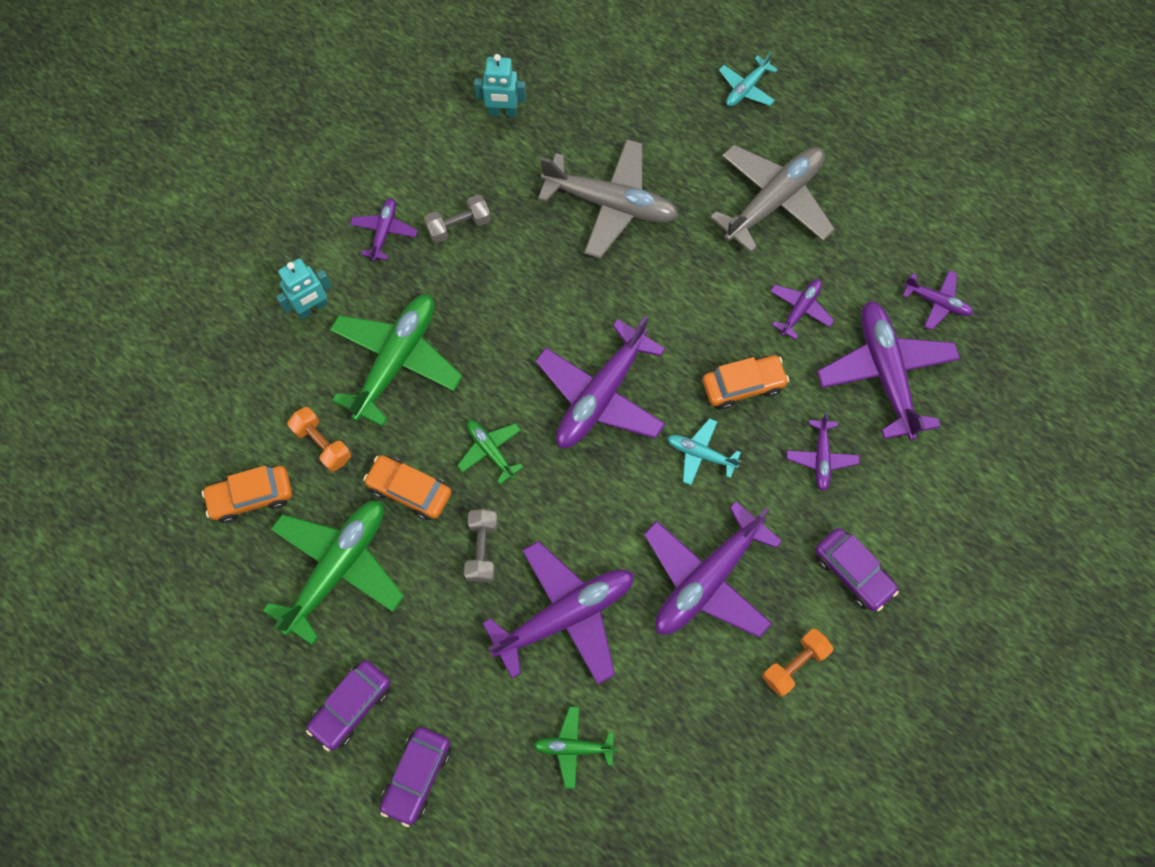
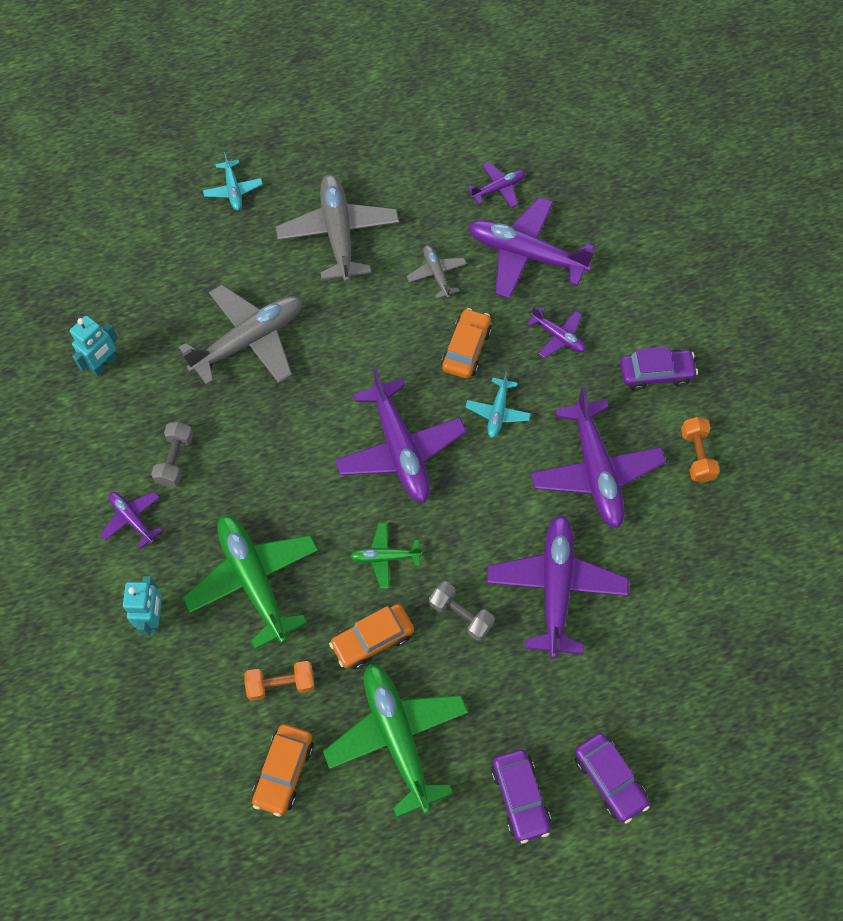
camera: 55 degrees left, 5 degrees down
(573, 747) = (660, 647): green plane -> none
(700, 454) = (497, 412): turquoise plane -> turquoise plane turned 45 degrees counterclockwise
(800, 309) = (436, 274): purple plane -> grey plane

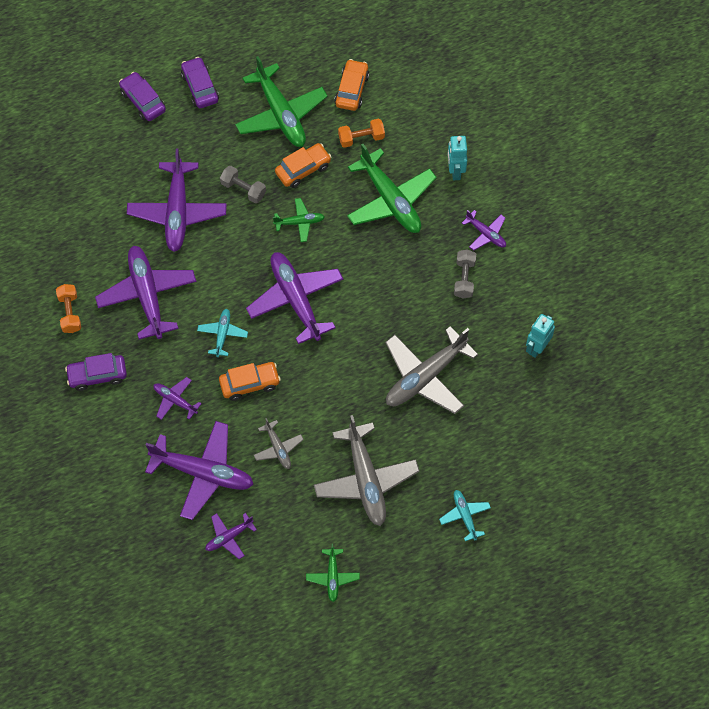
camera: 175 degrees right, 0 degrees up
(387, 144) = (332, 577): none -> green plane
(466, 349) = (250, 383): orange car -> orange car turned 120 degrees counterclockwise

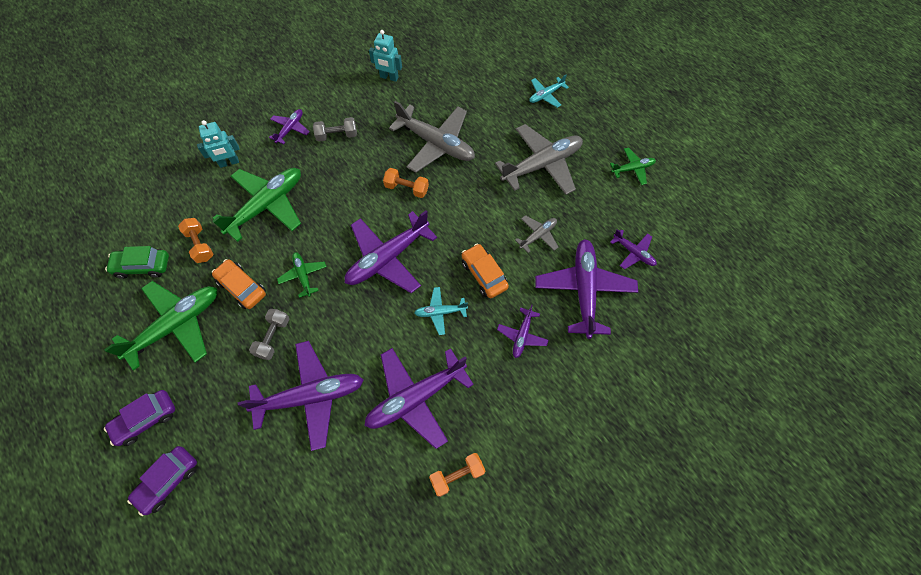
camera: 105 degrees left, 0 degrees up
(97, 375) = (520, 420): purple car -> none
(351, 90) = (143, 266): orange car -> green car
(374, 334) = (406, 188): none -> orange dumbbell

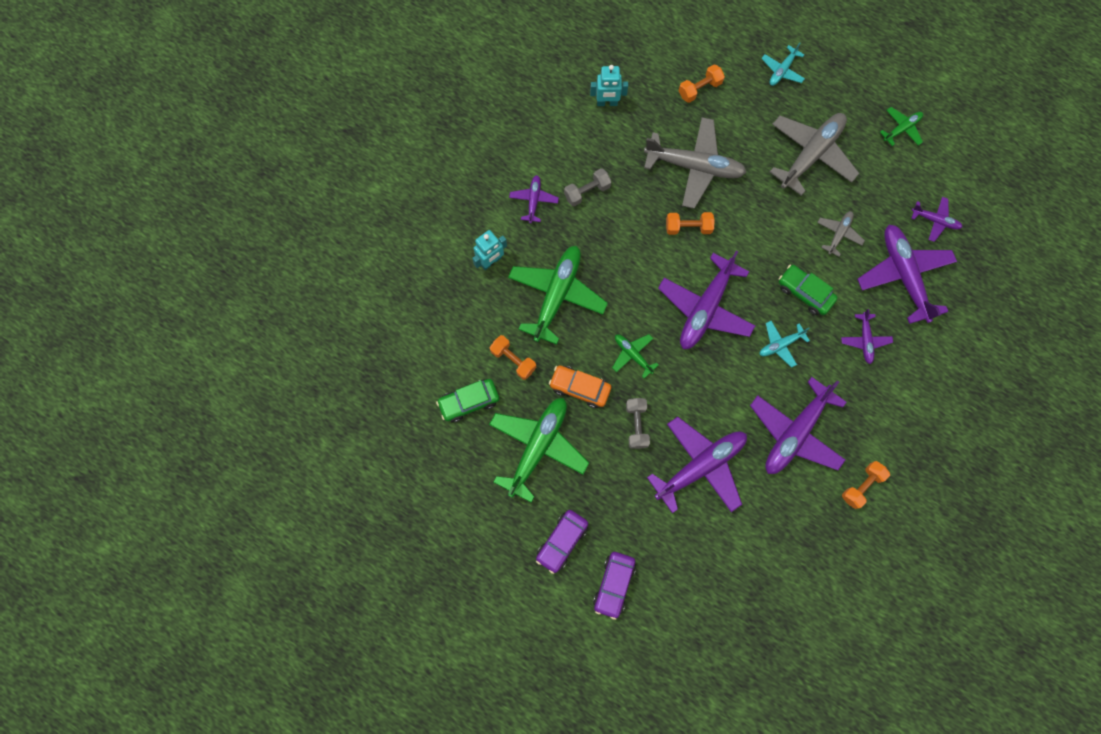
camera: 20 degrees left, 10 degrees up
(470, 89) = (699, 89): none -> orange dumbbell
(484, 274) = (804, 293): orange car -> green car

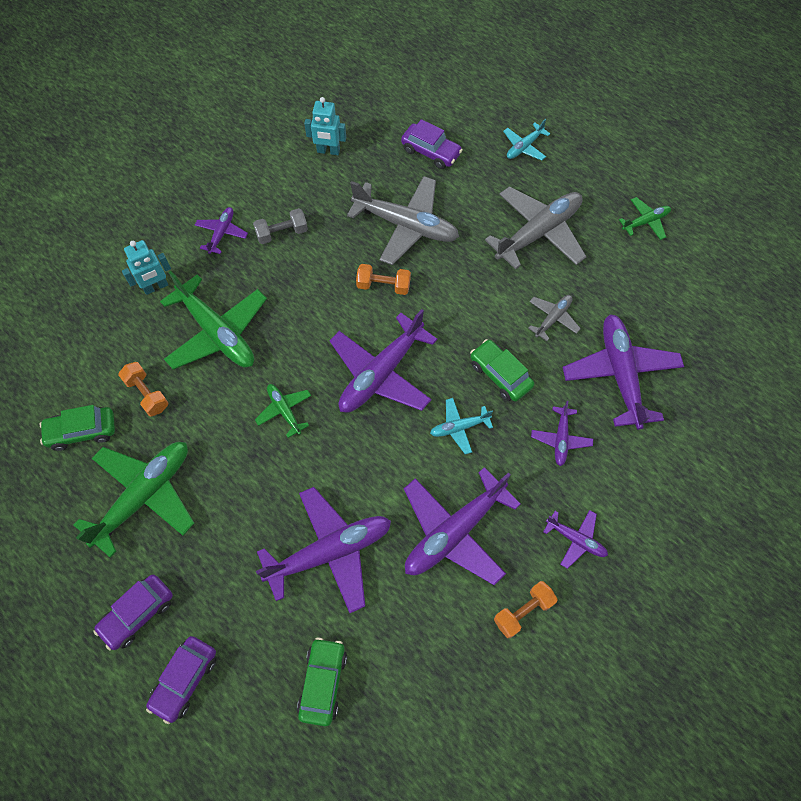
camera: 10 degrees right, 10 degrees down
(557, 295) = (217, 333): green plane -> green plane turned 105 degrees clockwise
(580, 388) = (213, 437): orange car -> none
(636, 425) = (266, 490): grey dumbbell -> none
(699, 89) = (431, 152): orange dumbbell -> purple car
(720, 567) = (323, 682): none -> green car
(935, 221) = (667, 321): purple plane -> purple plane (576, 540)

